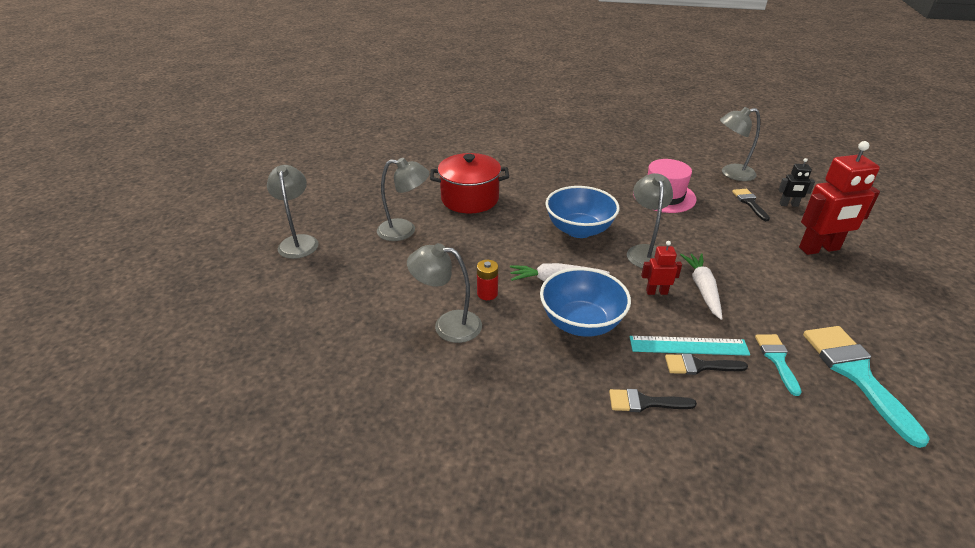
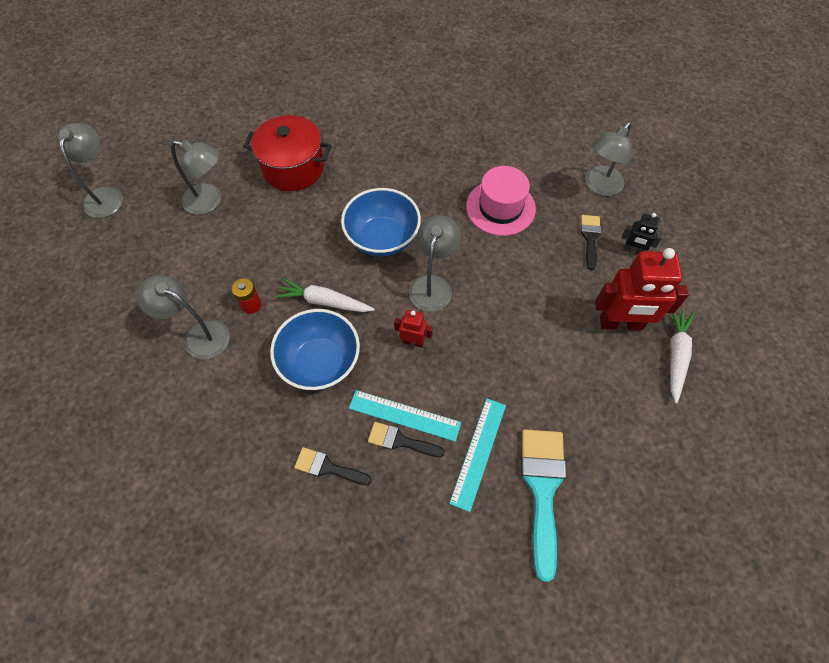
camera: 15 degrees right, 25 degrees up
(702, 289) = (461, 349): white carrot -> white carrot (676, 355)
(731, 173) = (599, 186): grey lamp -> grey lamp turned 60 degrees counterclockwise
(777, 359) = (478, 452): turquoise brush -> turquoise ruler

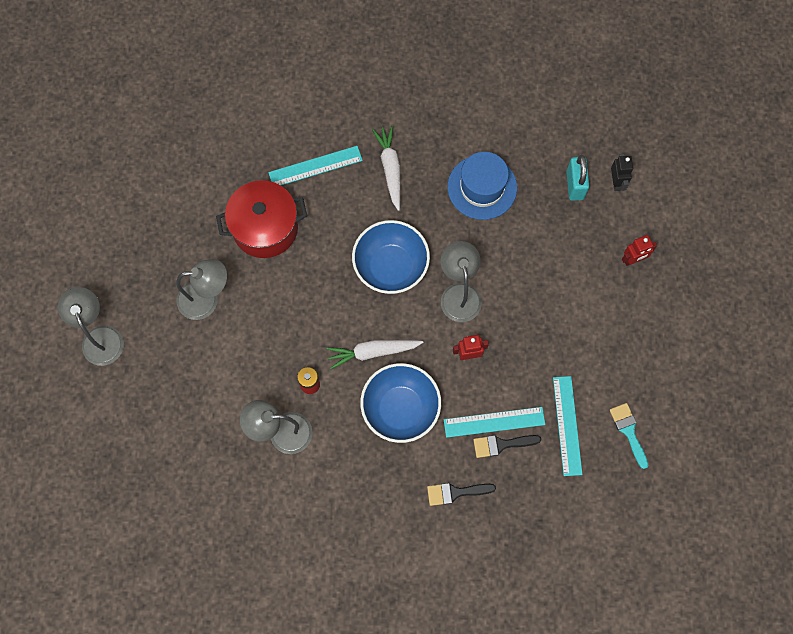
camera: 25 degrees left, 10 degrees up
(363, 140) = (315, 166): none -> turquoise ruler
(500, 207) = (482, 187): pink hat -> blue hat
(542, 489) = (628, 431): turquoise brush -> turquoise brush, size x0.55
(590, 238) = (575, 185): black brush -> turquoise padlock
(599, 186) = (561, 125): grey lamp -> none
(621, 323) = (633, 260): red robot -> red robot, size x0.49
(633, 250) = (616, 182): black robot -> black robot turned 90 degrees counterclockwise
(676, 355) = (688, 269): white carrot -> white carrot (390, 169)

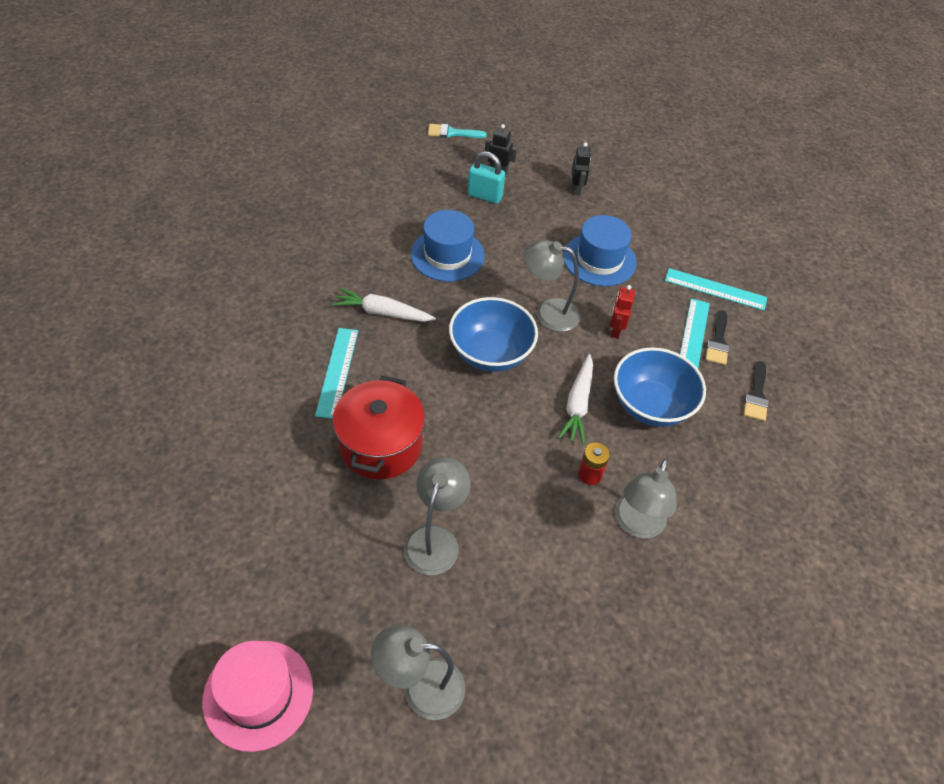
camera: 70 degrees left, 20 degrees down
(58, 246) = (258, 694): none -> pink hat
(548, 313) = (599, 259): none -> blue hat
(628, 431) = (735, 253): turquoise brush -> turquoise brush (452, 133)
(633, 260) = (576, 189): red robot -> black robot

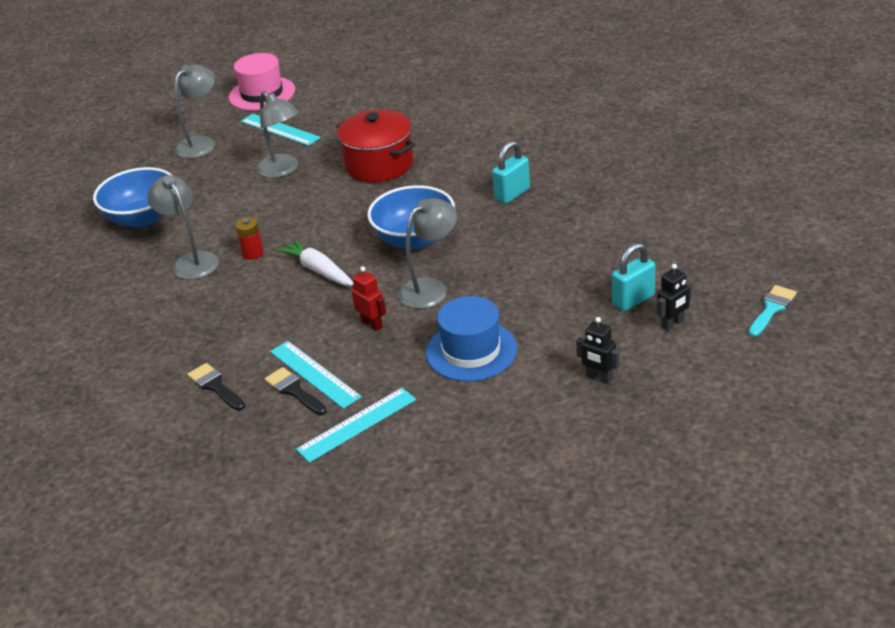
camera: 130 degrees right, 15 degrees down
(337, 372) = (466, 160): turquoise ruler -> turquoise ruler (280, 130)
(382, 312) = (512, 194): white carrot -> turquoise padlock
(447, 255) = (558, 248): blue hat -> none
(651, 405) = (275, 312): blue bowl -> blue bowl (142, 218)

